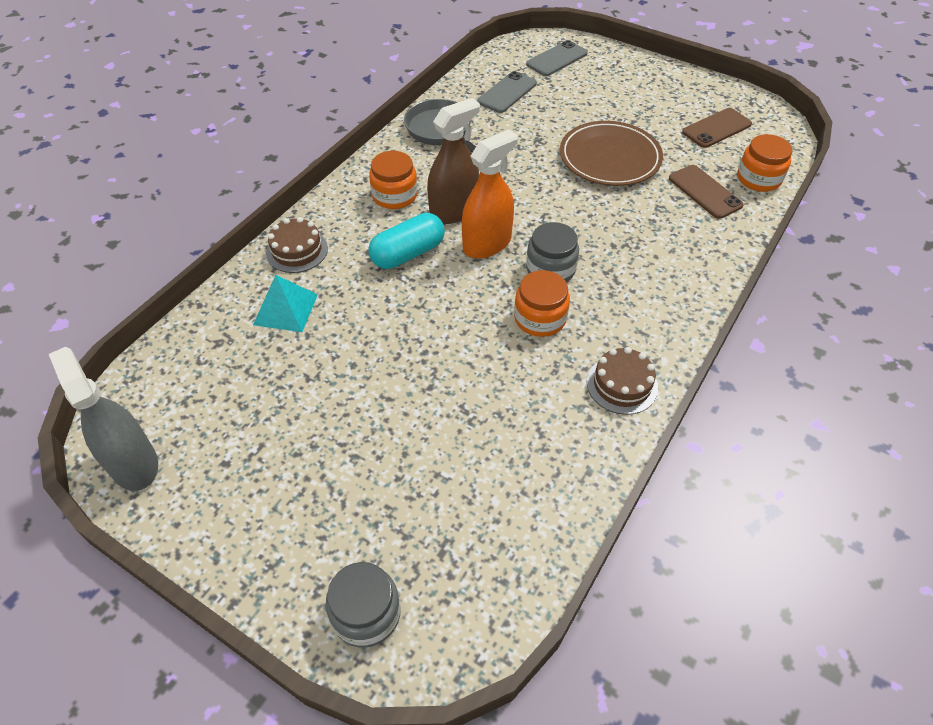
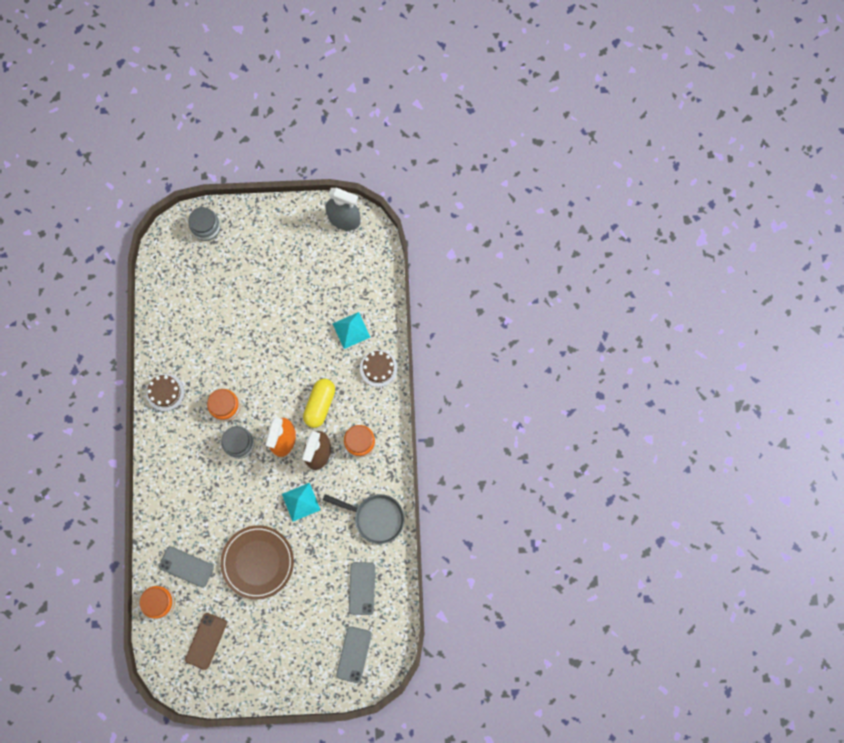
camera: 145 degrees right, 25 degrees up
(408, 253) = (320, 405): turquoise capsule -> yellow capsule
(515, 180) = (301, 502): none -> turquoise pyramid
(705, 192) = (186, 566): brown phone -> grey phone

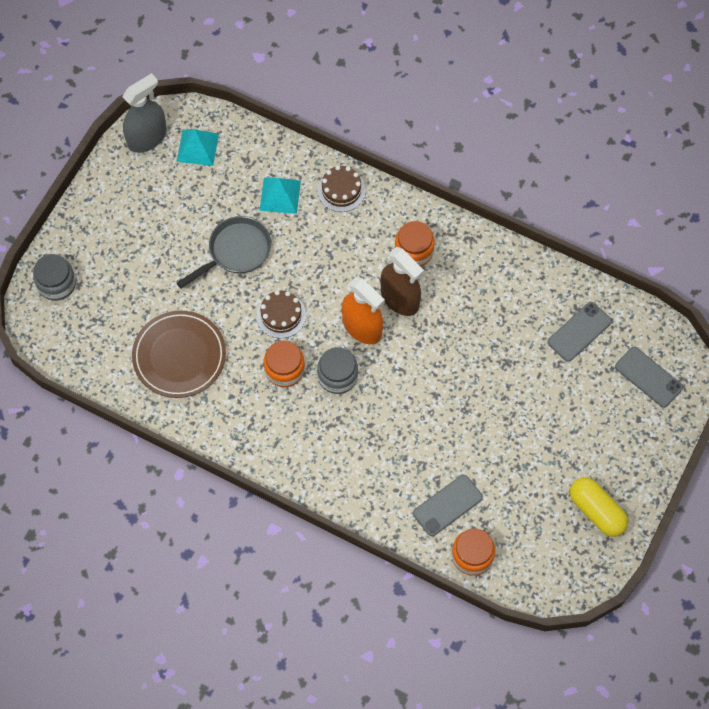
camera: 60 degrees left, 10 degrees down
(165, 392) = (225, 426): brown cake -> brown cake (281, 315)
(206, 641) = (547, 526): brown phone -> none
(258, 562) = (487, 425): brown plate -> brown plate (179, 356)
(301, 502) = (445, 345): turquoise pyramid -> turquoise pyramid (197, 147)
(320, 405) = (345, 270): yellow capsule -> yellow capsule (596, 511)
(362, 588) = (579, 332): grey phone -> grey phone turned 75 degrees counterclockwise
(375, 517) = (508, 278): grey pan -> grey pan (236, 252)

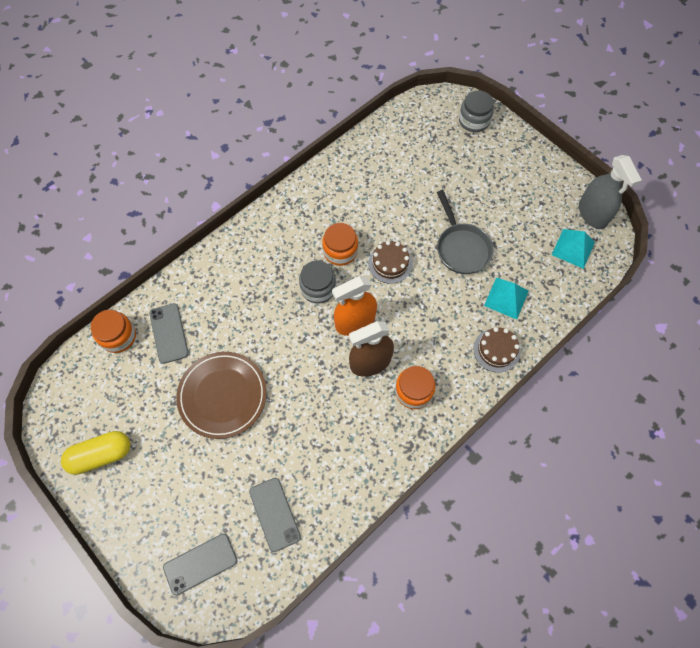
camera: 110 degrees right, 0 degrees up
(179, 356) = (382, 182): brown plate -> brown plate (222, 395)

